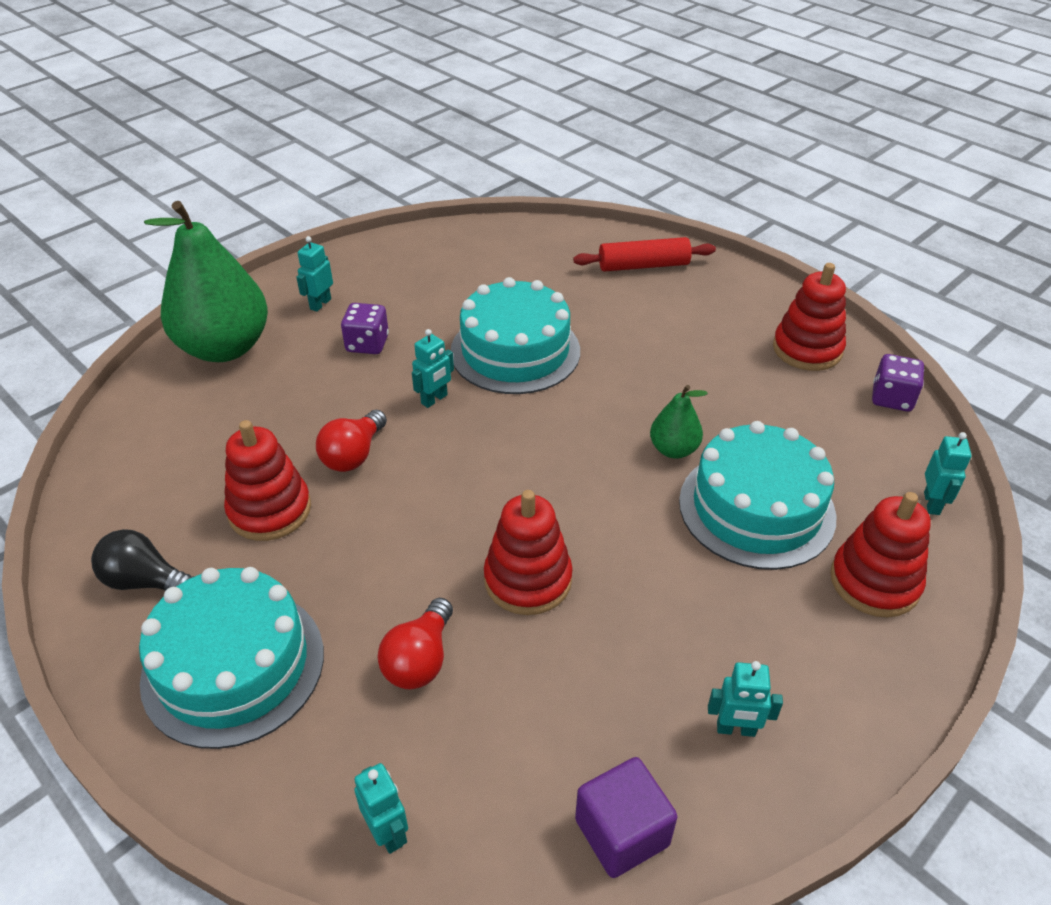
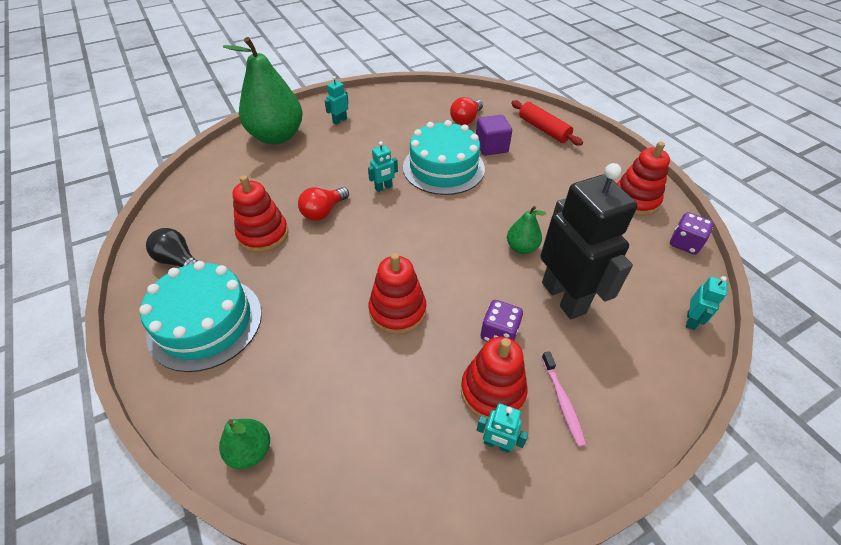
camera: 15 degrees right, 5 degrees up
(367, 344) = (357, 148): purple dice -> purple dice (499, 333)
(388, 832) = (250, 451): turquoise robot -> green pear
(420, 660) = (312, 346): red light bulb -> red light bulb (466, 120)
(622, 832) = (395, 494): purple cube -> purple cube (491, 147)
(643, 266) = (543, 129): red rolling pin -> red rolling pin turned 45 degrees clockwise
(756, 508) = (564, 297): turquoise cake -> black robot
(802, 651) = (562, 402): none -> pink toothbrush
(874, 582) = (630, 366): red stacking toy -> red stacking toy (492, 391)

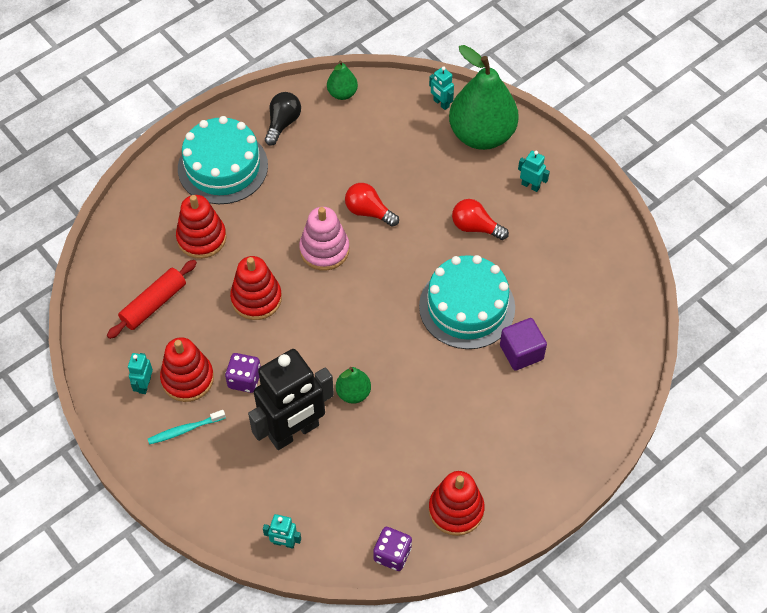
camera: 80 degrees right, 10 degrees up
(250, 451) = (123, 233): green pear -> green pear (342, 93)
(263, 234) = (327, 173): red stacking toy -> red stacking toy (201, 238)
(355, 248) = (324, 250): none -> pink stacking toy
(383, 188) = (417, 255): turquoise robot -> turquoise robot (441, 103)
(466, 120) = (573, 318): red light bulb -> red light bulb (475, 227)
(543, 129) = (577, 410): red rolling pin -> red rolling pin (154, 304)
(562, 402) = (185, 430): pink toothbrush -> turquoise toothbrush

